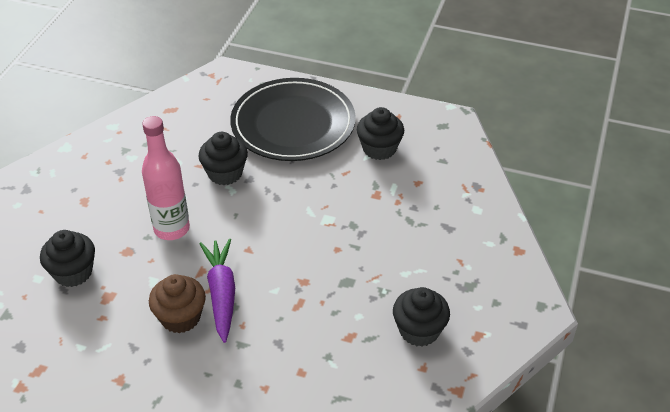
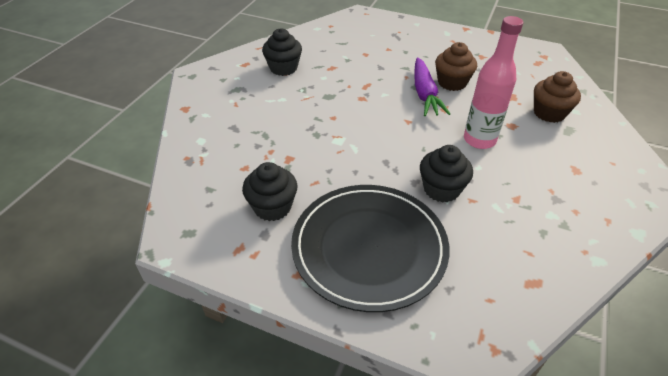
camera: 175 degrees left, 0 degrees up
(73, 272) = (549, 113): black cupcake -> brown cupcake

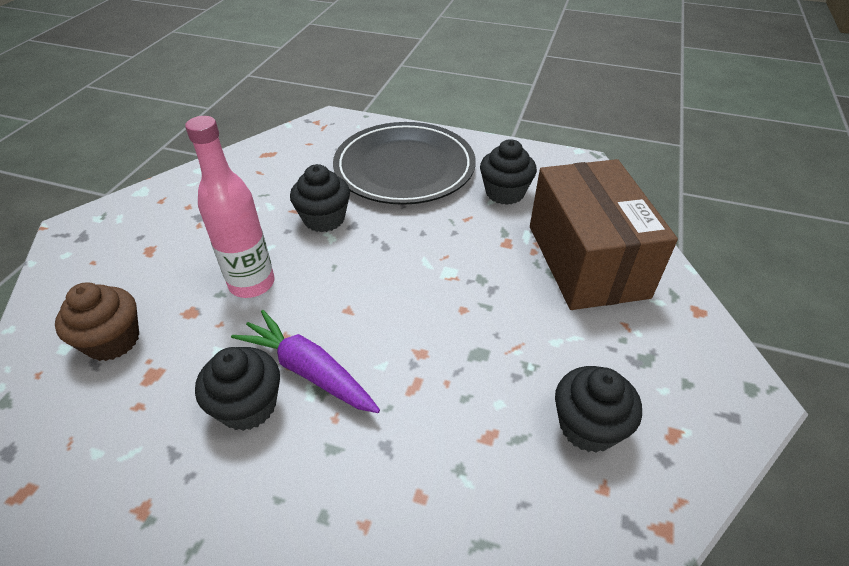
camera: 175 degrees right, 0 degrees up
(235, 142) = (586, 260): none -> brown box
(424, 94) = (309, 371): purple carrot -> purple carrot turned 45 degrees counterclockwise
(452, 82) = (248, 406): brown cupcake -> black cupcake

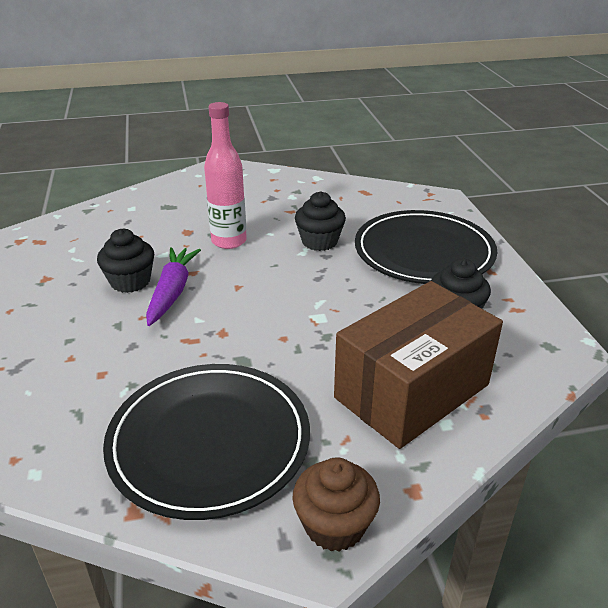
camera: 60 degrees right, 10 degrees down
(113, 341) = (147, 219): brown cupcake -> brown cupcake (334, 525)
(588, 426) = (209, 442): black cupcake -> black plate

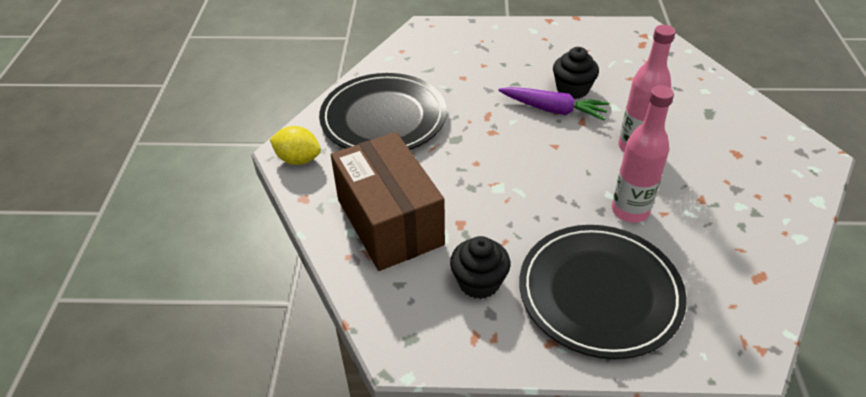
camera: 105 degrees right, 10 degrees up
(319, 241) = (630, 211): black cupcake -> pink bottle
(334, 525) = (298, 159): brown cupcake -> yellow lemon

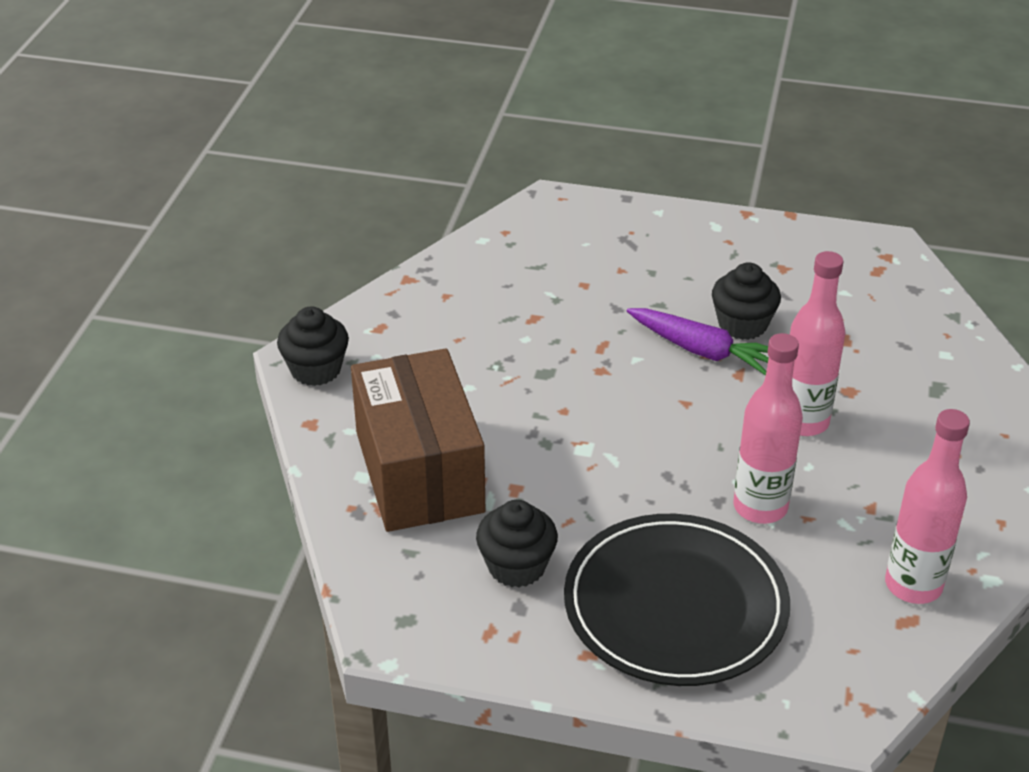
camera: 10 degrees right, 5 degrees down
(298, 159) = (316, 370): yellow lemon -> black cupcake
(383, 118) = (450, 328): black plate -> none
(752, 250) = (913, 585): none -> pink bottle

